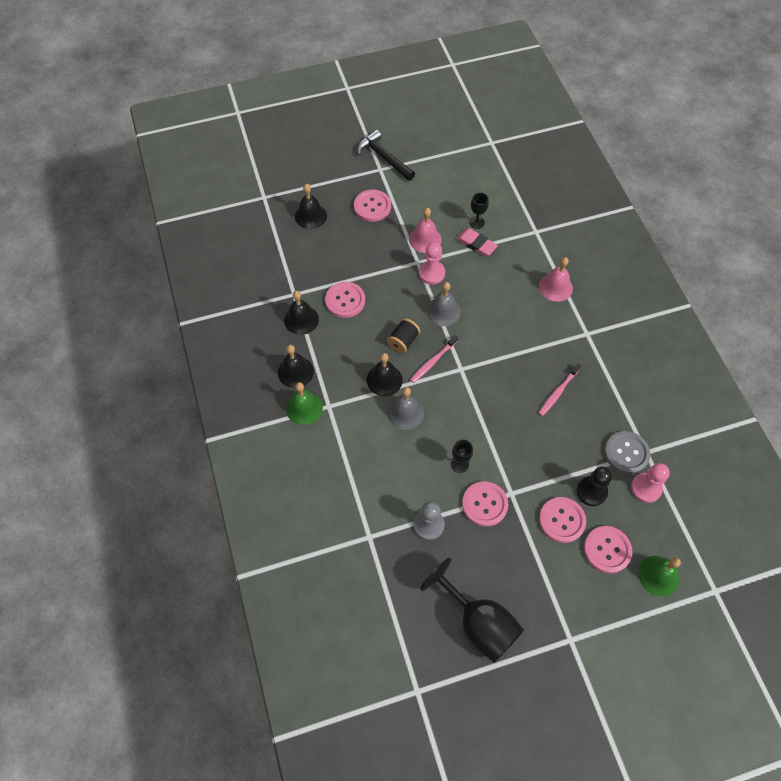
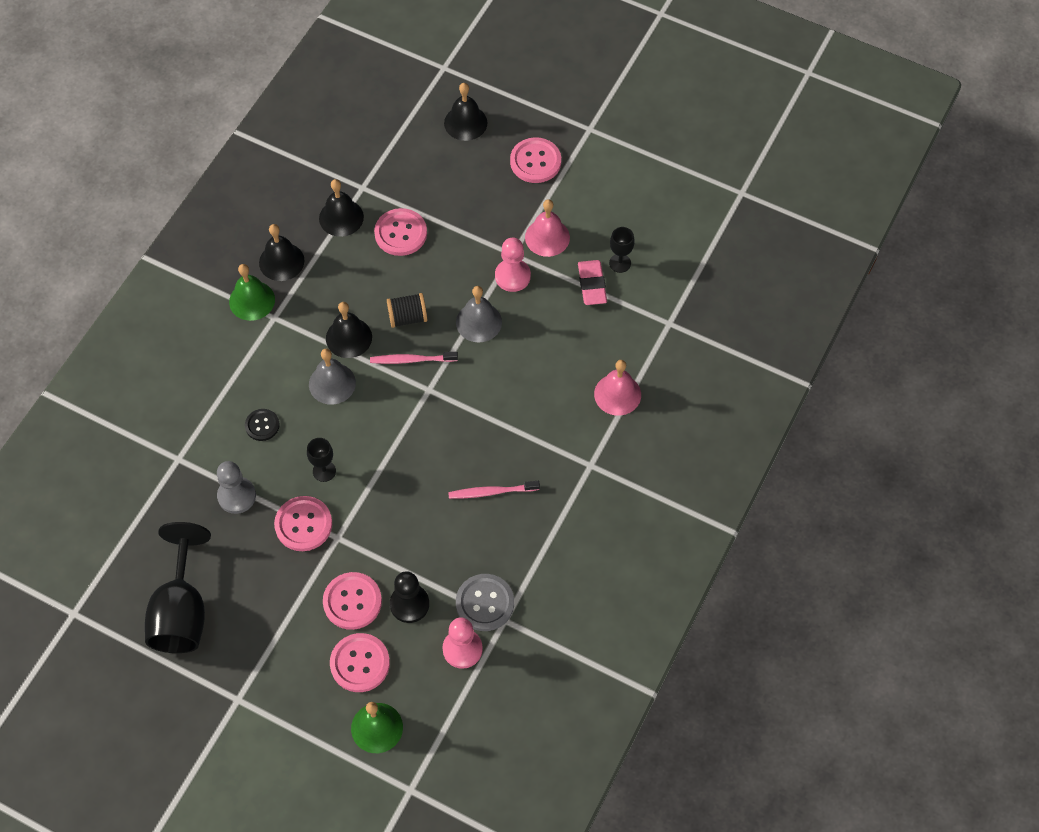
camera: 45 degrees right, 0 degrees up
(384, 158) = (608, 120): black hammer -> none
(395, 472) = (262, 425): none -> black button

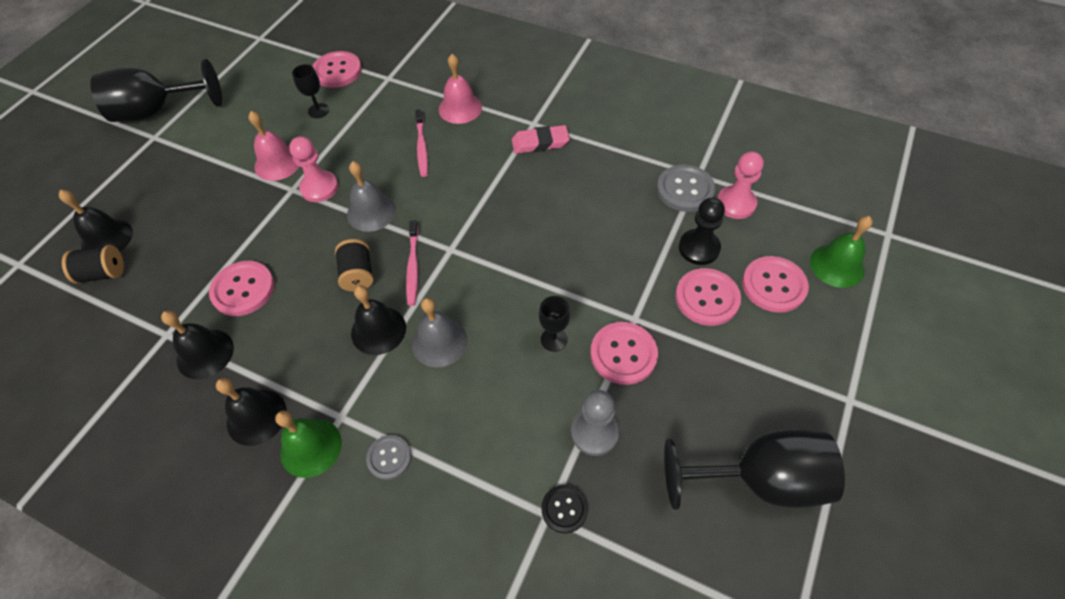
camera: 90 degrees left, 5 degrees down
(236, 353) = (389, 457): none -> grey button
(262, 425) = (496, 413): black button -> black button (564, 509)
(428, 129) = (103, 273): none -> black spool
(491, 492) = (567, 191): pink toothbrush -> pink toothbrush (422, 147)
(535, 161) = (180, 176): pink button -> pink button (337, 71)
(592, 285) = (339, 129): pink eraser -> pink eraser (540, 143)
(625, 124) = (157, 111): none -> black goblet

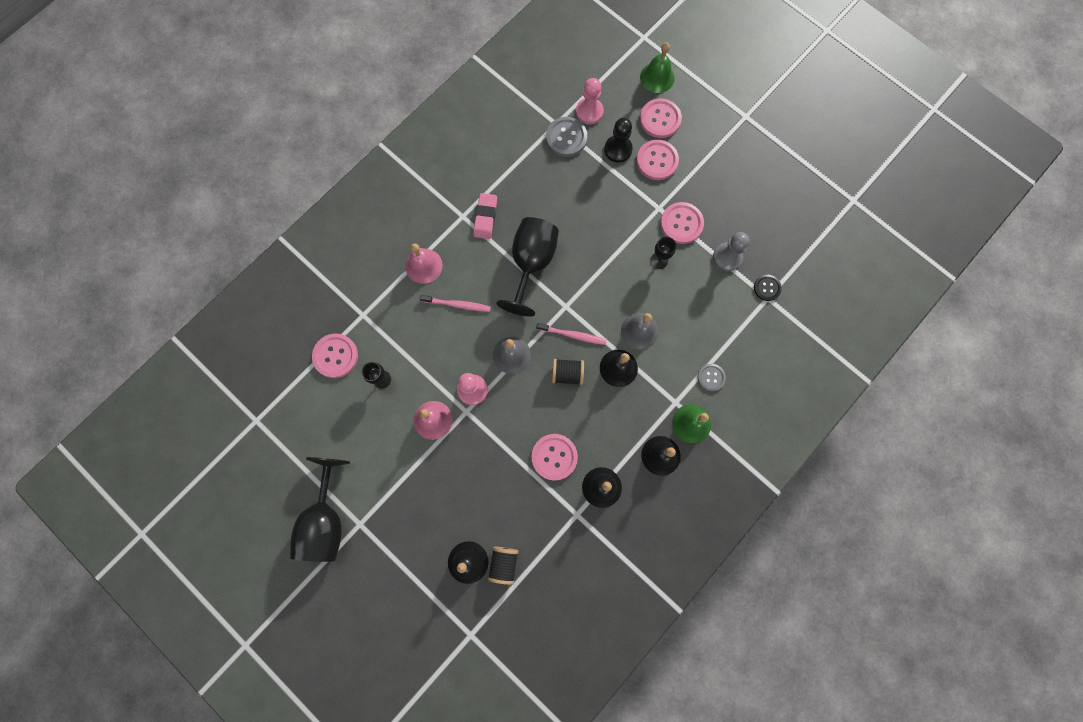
camera: 75 degrees left, 20 degrees up
(760, 480) = (777, 183): black goblet -> black goblet (531, 264)

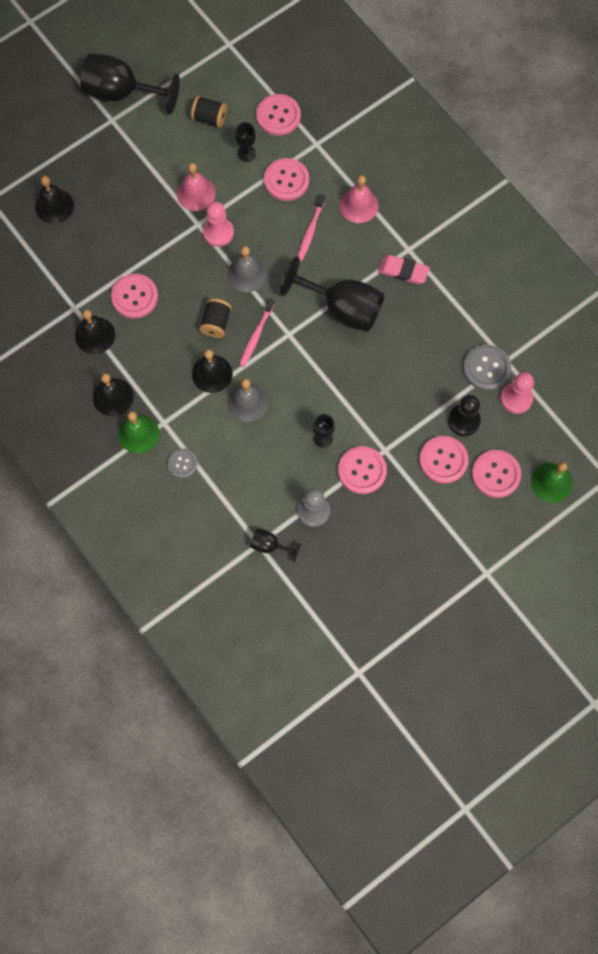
camera: 100 degrees right, 5 degrees down
(406, 336) = (286, 180): none -> pink button
(504, 564) = (45, 236): black spool -> black spool (209, 118)
(767, 288) = (270, 546): black button -> black goblet

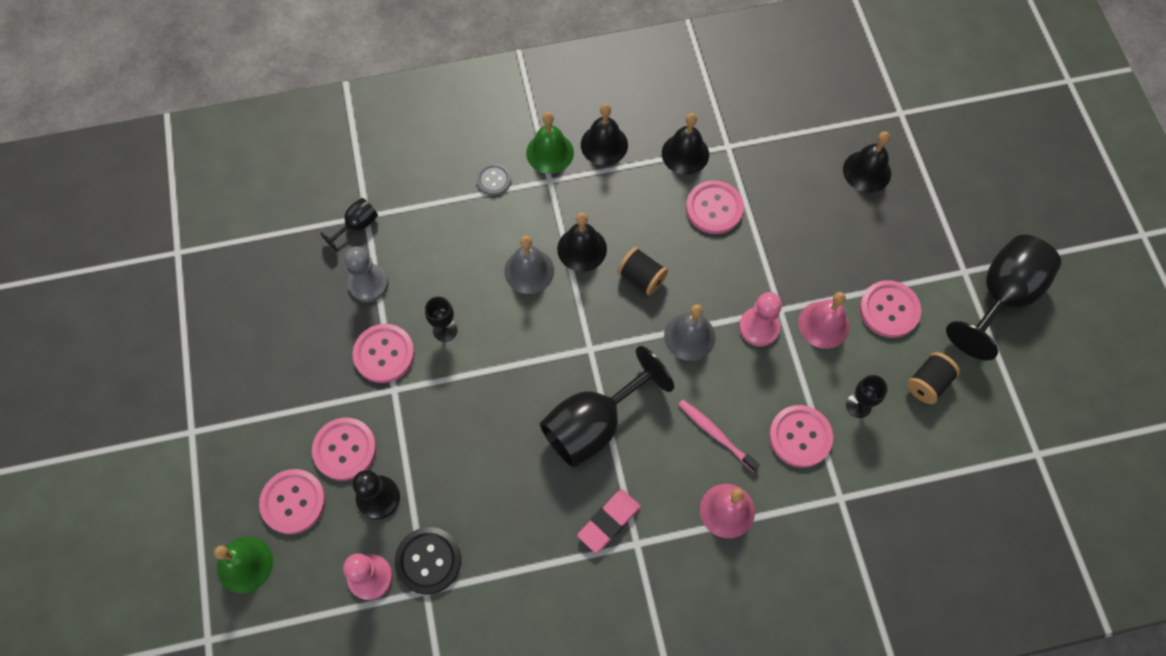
camera: 115 degrees right, 5 degrees down
(256, 336) = (605, 313): pink toothbrush -> none
(278, 116) = (901, 468): pink button -> pink button (889, 310)
(486, 368) = (428, 561): grey button -> black button

